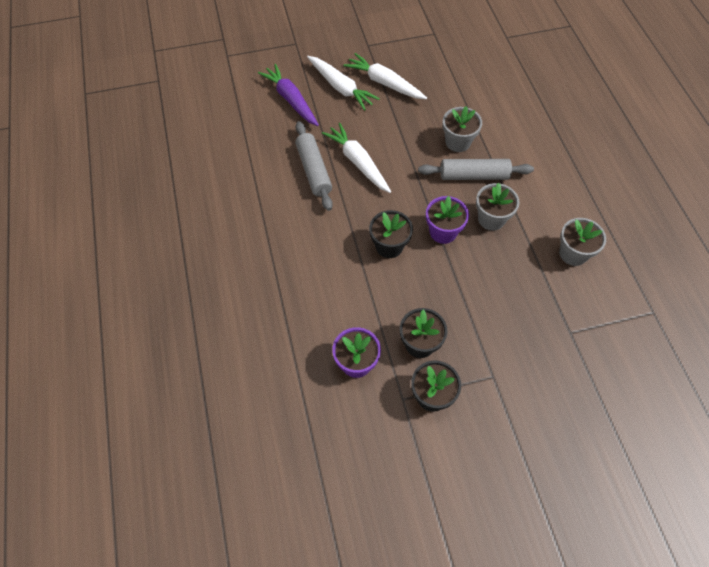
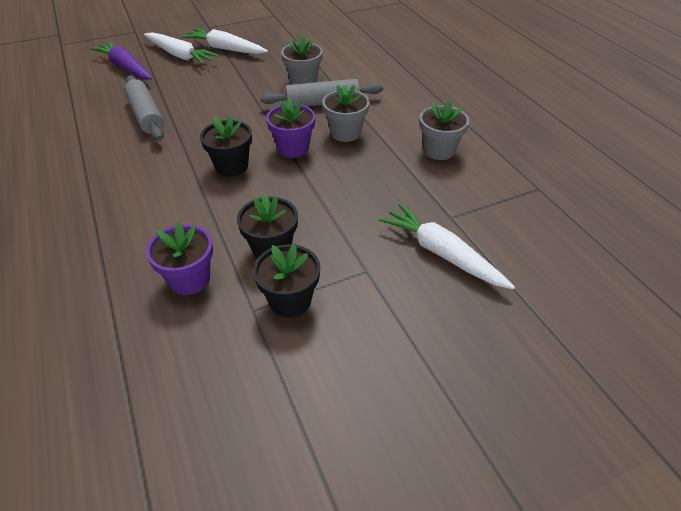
camera: 10 degrees left, 15 degrees down
(358, 162) = (196, 105): white carrot -> white carrot (442, 253)

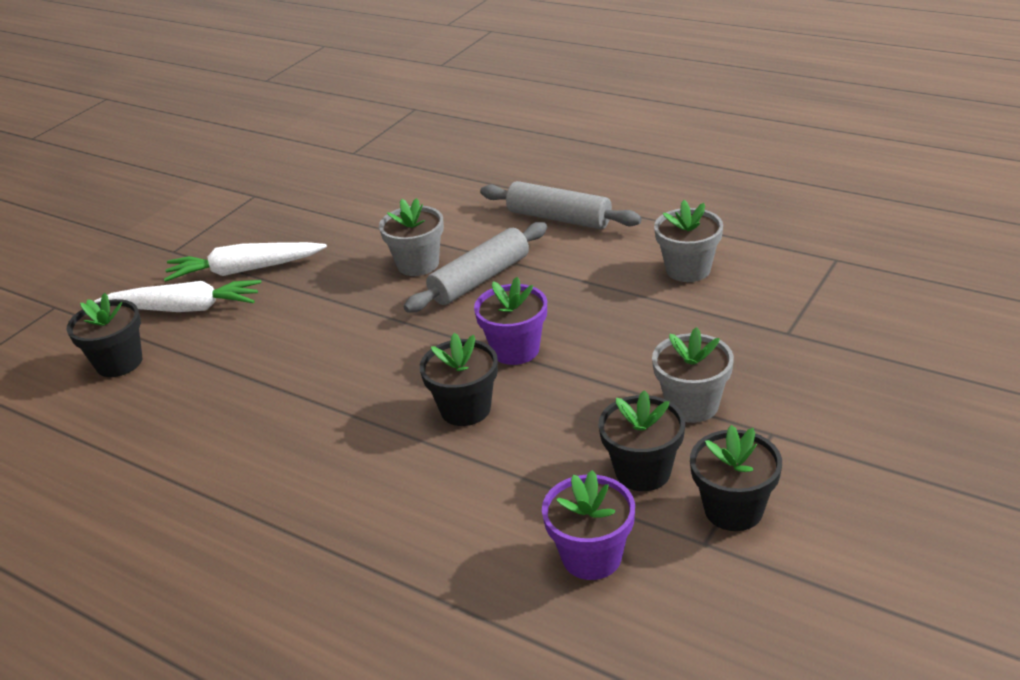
camera: 30 degrees left, 10 degrees down
(126, 68) = (119, 363): purple carrot -> black flower pot
(146, 115) = (251, 408): grey rolling pin -> grey rolling pin (559, 218)
(345, 133) = (556, 301): grey flower pot -> grey flower pot (692, 405)
(442, 253) = (824, 374): white carrot -> none

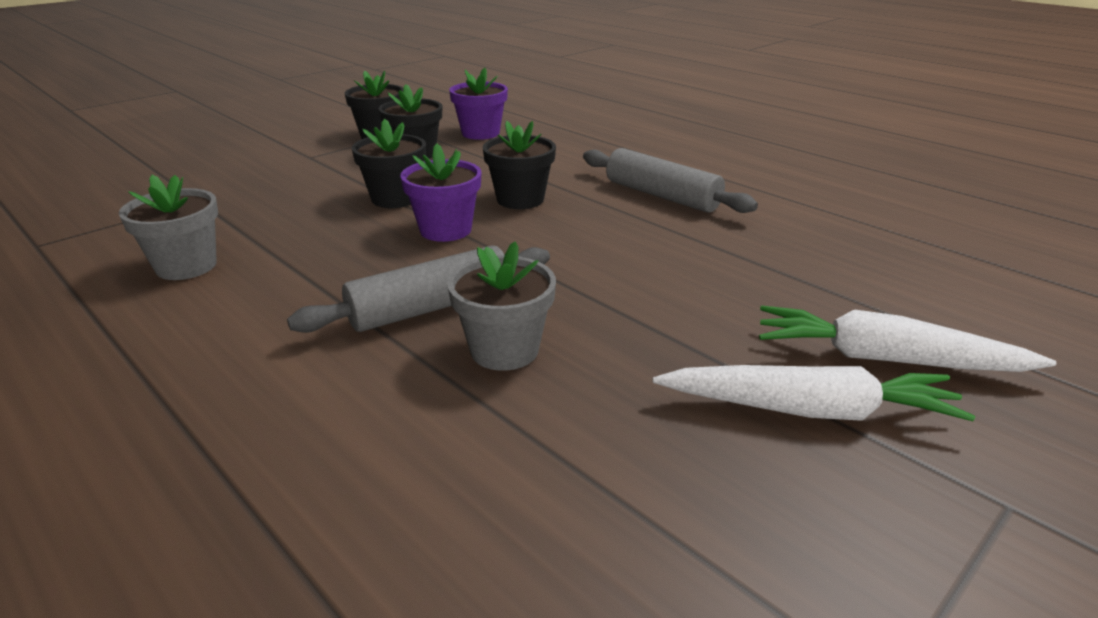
camera: 170 degrees left, 5 degrees down
(119, 363) = (933, 301): black flower pot -> black flower pot (395, 198)
(559, 218) = (234, 380): grey rolling pin -> grey rolling pin (662, 196)
(692, 405) = (340, 175): grey flower pot -> none

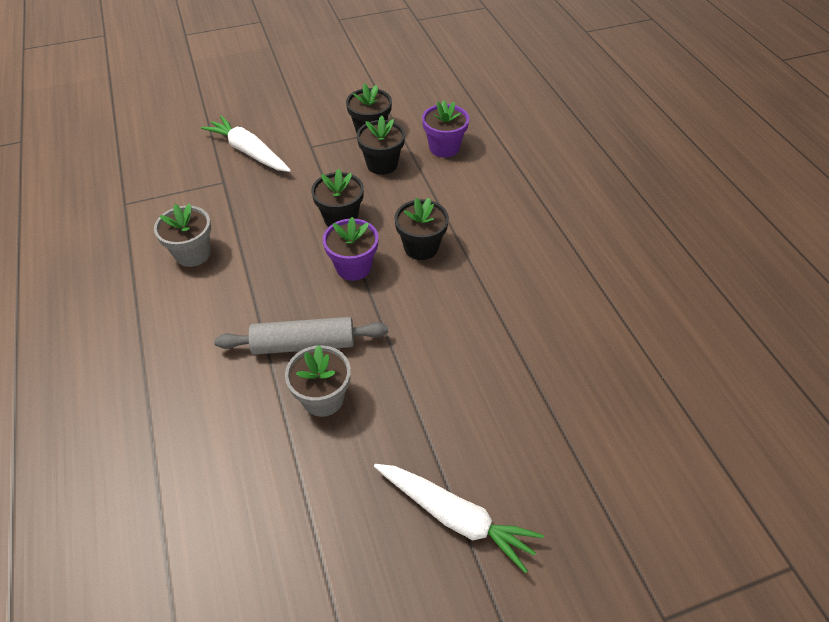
camera: 25 degrees right, 20 degrees up
(662, 196) = (523, 276): grey rolling pin -> none
(885, 359) = (537, 498): white carrot -> white carrot (249, 152)

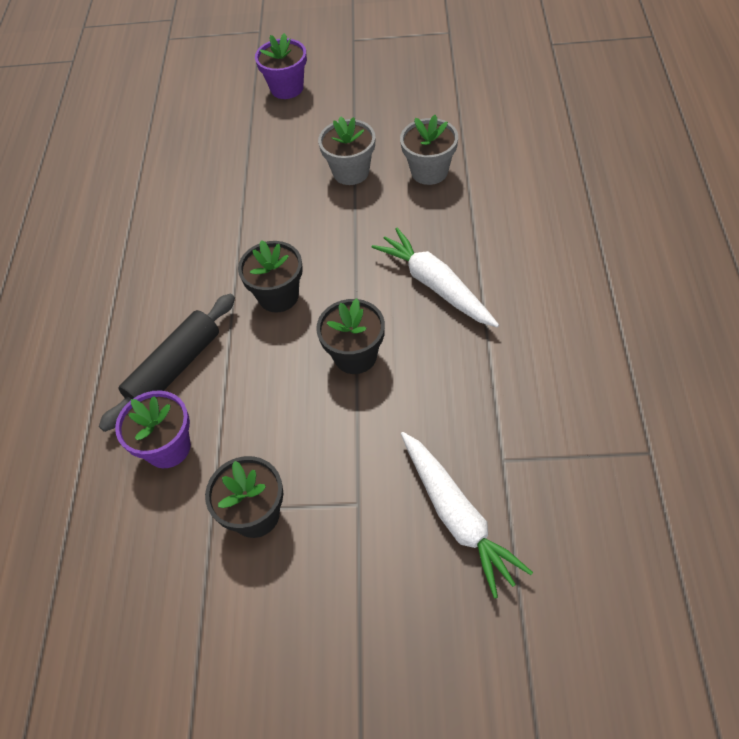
camera: 155 degrees left, 5 degrees up
(193, 253) = (547, 345): grey flower pot -> grey flower pot (351, 172)
(304, 344) = (436, 218): grey rolling pin -> none
(353, 267) = (362, 287): purple flower pot -> purple flower pot (287, 88)
(382, 164) = (268, 436): black flower pot -> none
(455, 517) = (356, 87): white carrot -> white carrot (435, 285)
(470, 186) = (175, 368): none -> black rolling pin

